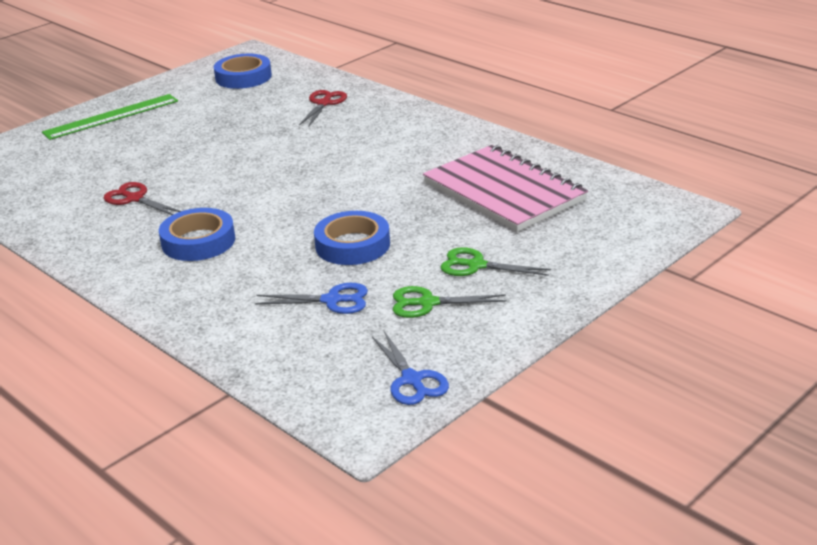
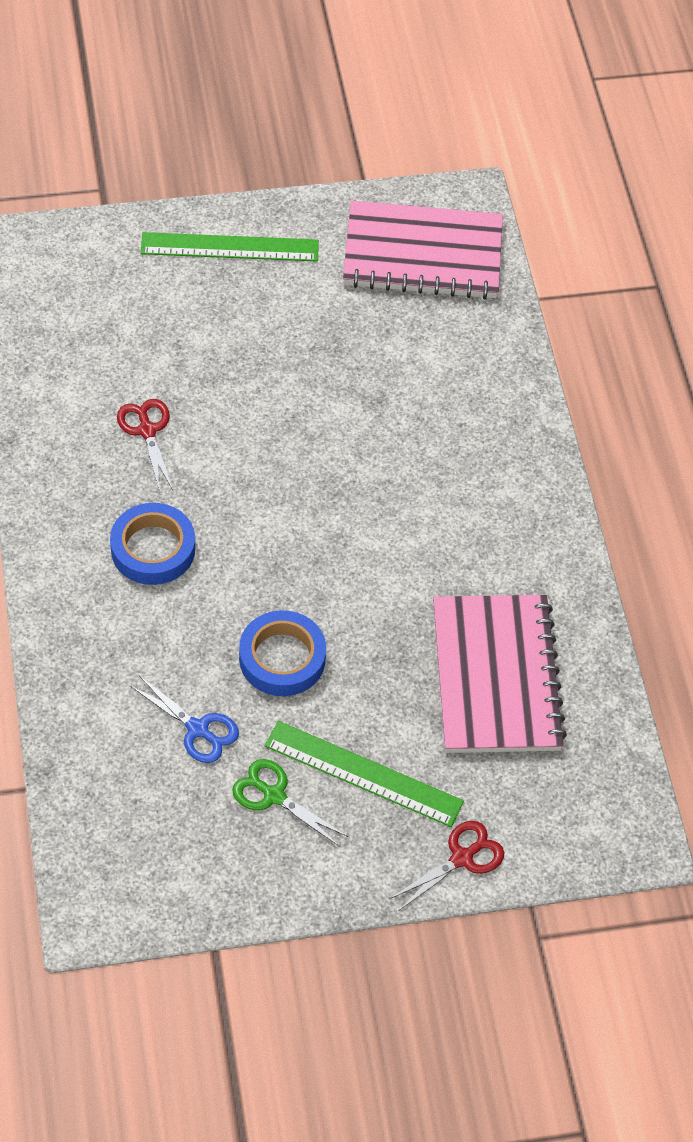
camera: 30 degrees right, 25 degrees up
(243, 77) = (422, 254): blue tape -> pink notebook
(324, 103) = (462, 375): red scissors -> red scissors (462, 858)
(412, 380) = (174, 886): blue scissors -> none
(476, 265) = (363, 774): green scissors -> green ruler

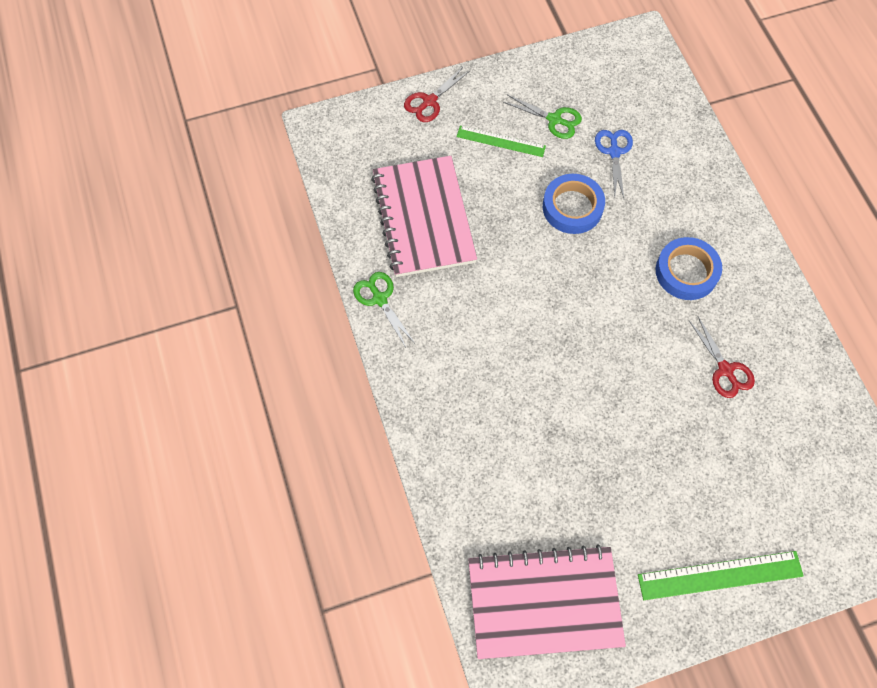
camera: 175 degrees right, 10 degrees up
(198, 729) = (614, 152): blue scissors -> blue scissors turned 60 degrees clockwise
(363, 774) = (501, 141): green ruler -> green ruler, size x0.66
(568, 580) = (379, 299): none -> green scissors

